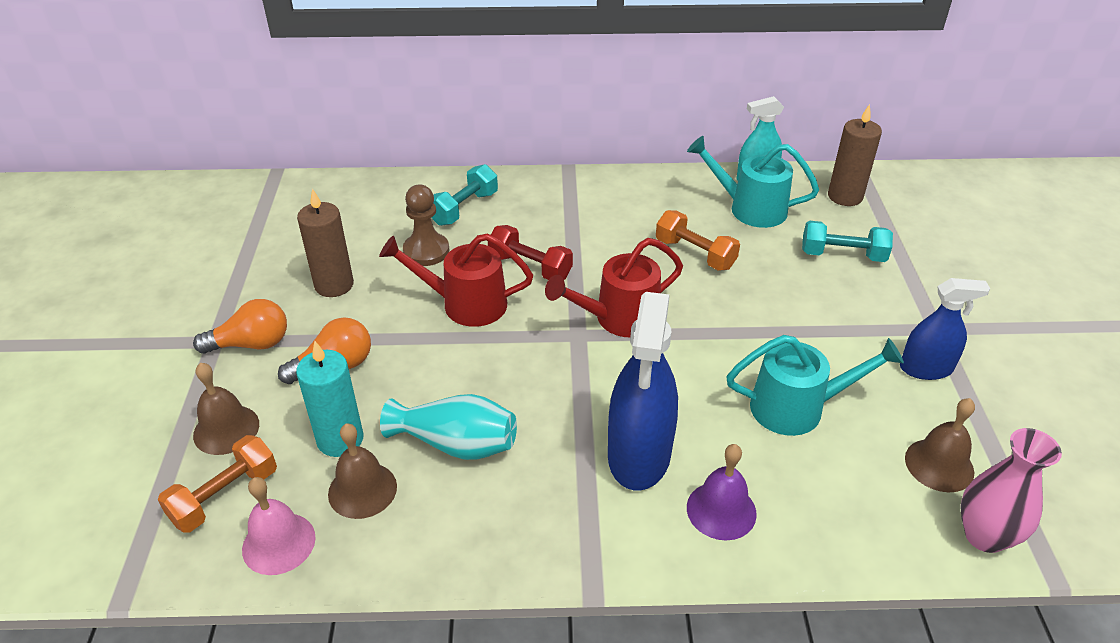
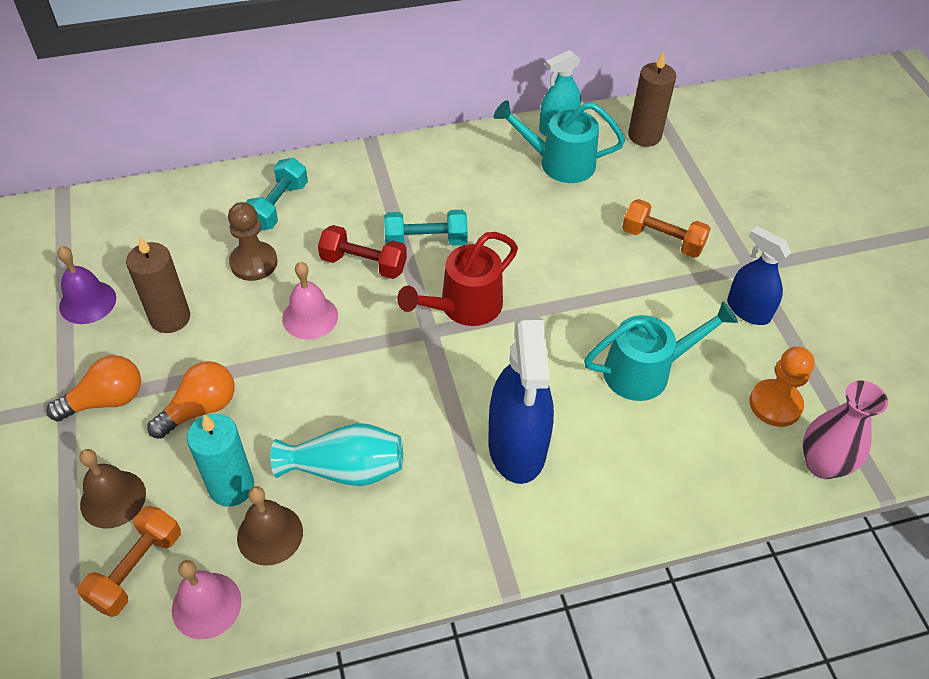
camera: 15 degrees left, 10 degrees up
(464, 304) = (310, 317): red watering can -> pink bell
(695, 254) = (519, 223): orange dumbbell -> orange dumbbell (662, 240)
(721, 510) = (601, 486): purple bell -> purple bell (87, 302)
(842, 255) = (654, 202): turquoise dumbbell -> turquoise dumbbell (426, 241)
(925, 368) = (748, 310): blue spray bottle -> blue spray bottle turned 120 degrees counterclockwise
(939, 465) = (775, 404): brown bell -> orange pawn

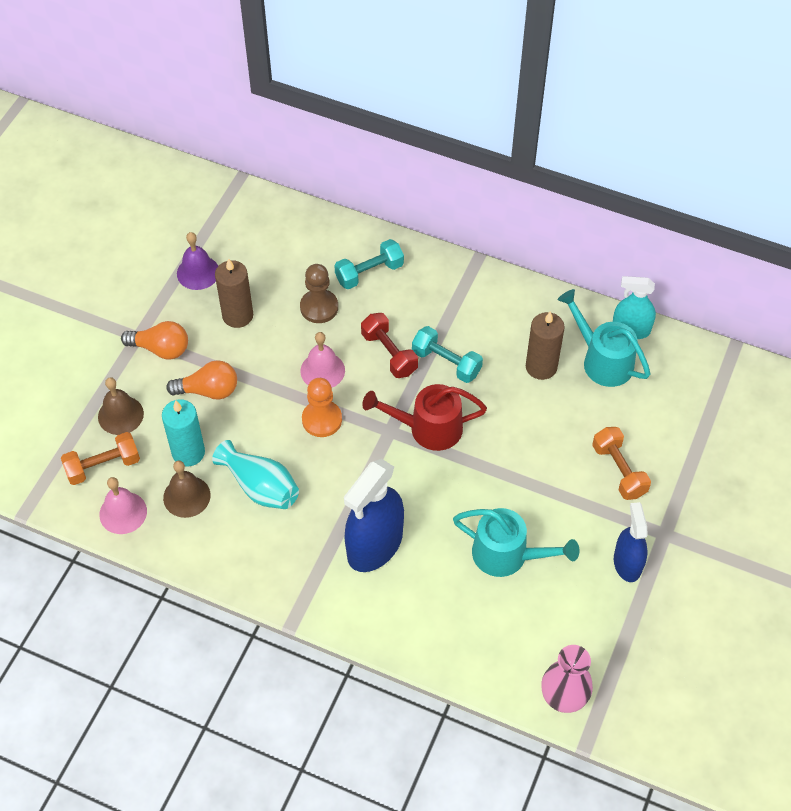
camera: 40 degrees right, 5 degrees up
(644, 136) = (694, 378): brown candle -> brown candle (541, 367)
(775, 404) = (574, 638): orange pawn -> orange pawn (322, 420)

